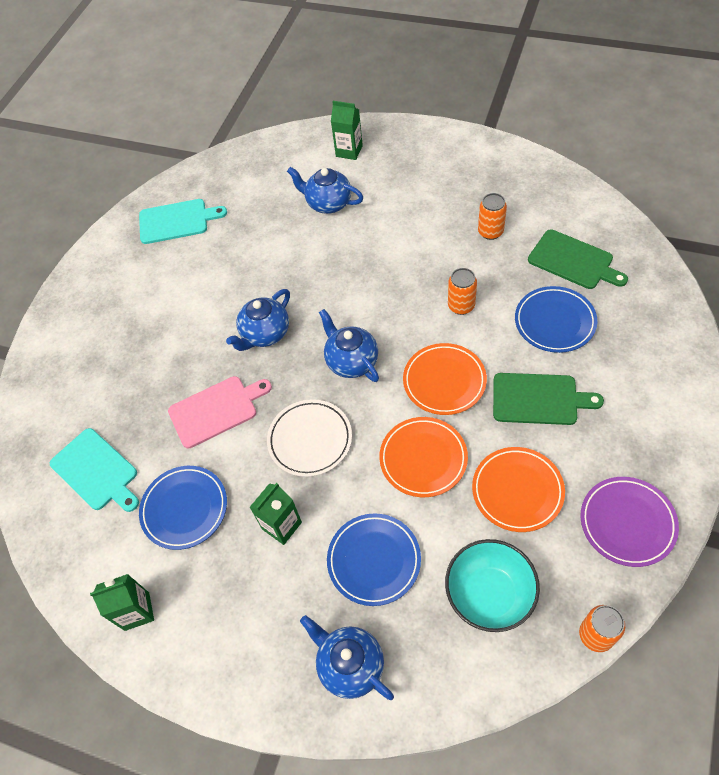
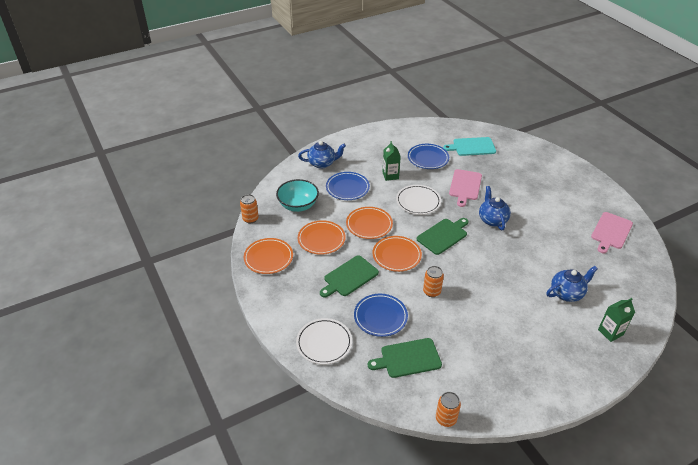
camera: 125 degrees right, 15 degrees down
(137, 611) = (401, 133): green carton -> none
(177, 221) = (611, 232): turquoise cutting board -> pink cutting board
(351, 361) = (443, 235): blue teapot -> green cutting board
(490, 232) = (469, 342): orange can -> orange can (446, 419)
(627, 523) = (268, 258): purple plate -> orange plate
(653, 340) = (324, 343): none -> white plate

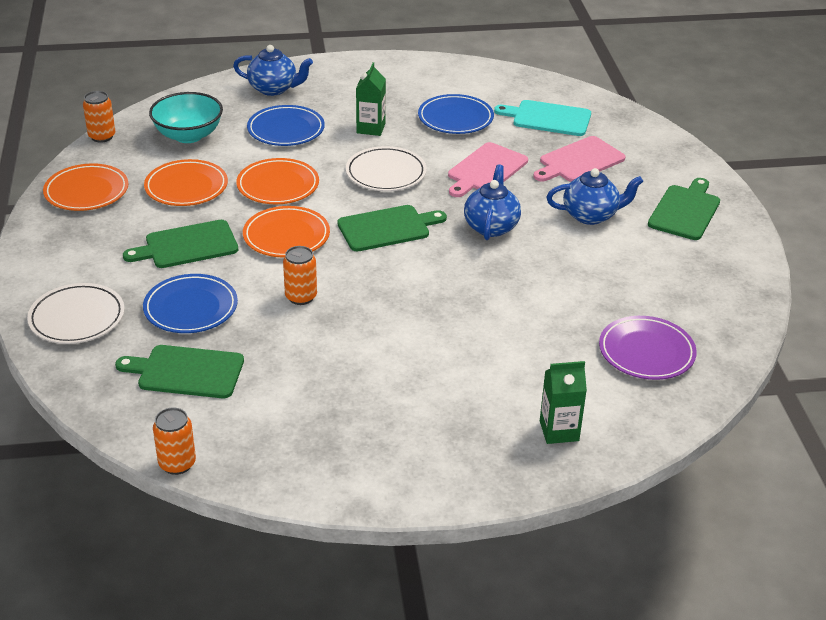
camera: 20 degrees right, 5 degrees down
(567, 293) = (530, 358): blue teapot -> blue teapot (591, 215)
(573, 185) = (685, 211): none -> green cutting board
(611, 232) = (694, 293): pink cutting board -> pink cutting board (579, 161)
(615, 273) = (646, 352): none -> purple plate

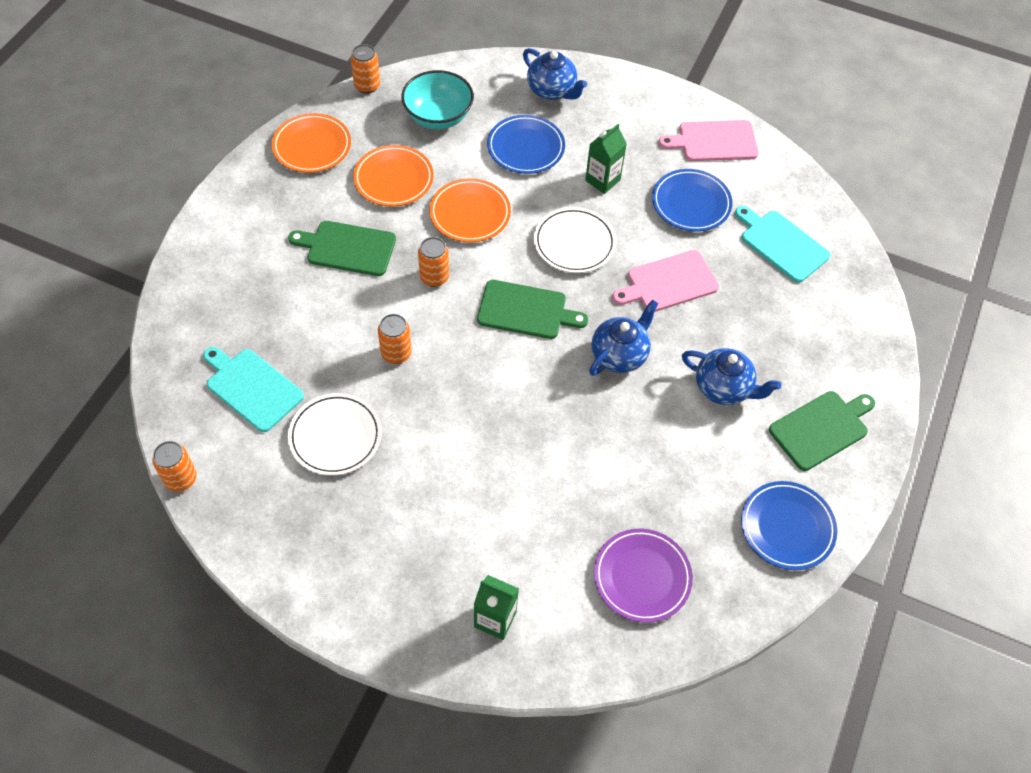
camera: 30 degrees right, 20 degrees up
(77, 318) = (212, 286): white plate -> white plate (335, 436)
(186, 372) = (252, 387): green cutting board -> turquoise cutting board
(191, 308) = (302, 320): blue plate -> blue plate (787, 527)
(286, 236) = (434, 277): orange plate -> orange can
(579, 161) = (767, 314): pink cutting board -> pink cutting board (714, 141)

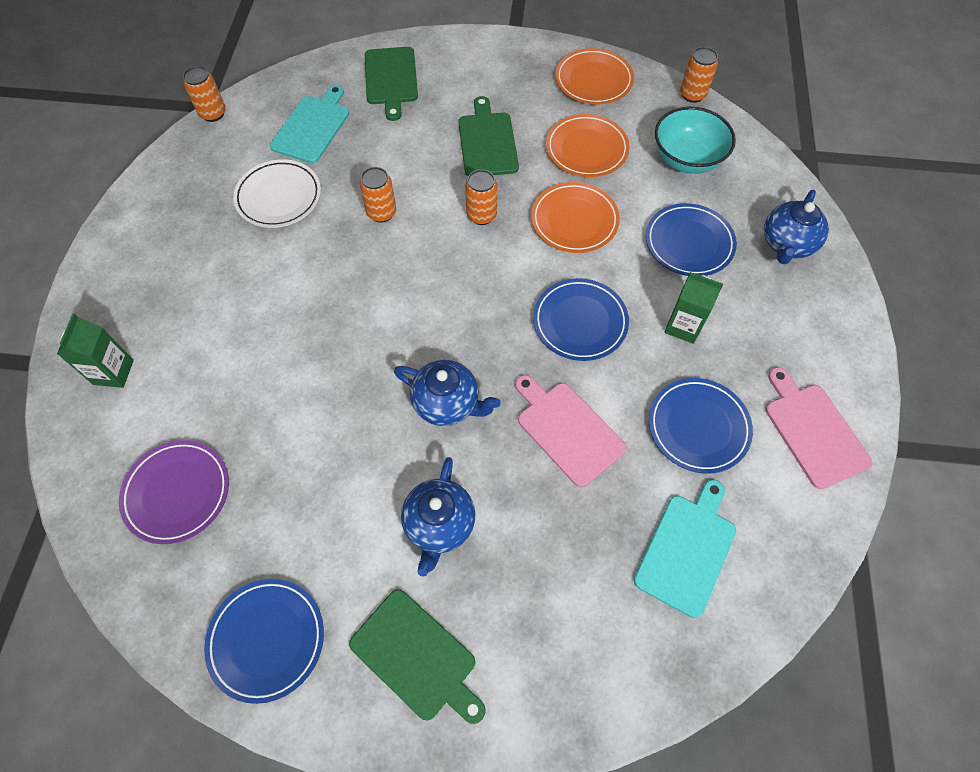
camera: 75 degrees right, 5 degrees up
(526, 311) = (472, 302): green cutting board -> green cutting board (391, 79)
(574, 243) = (580, 322): white plate -> blue plate

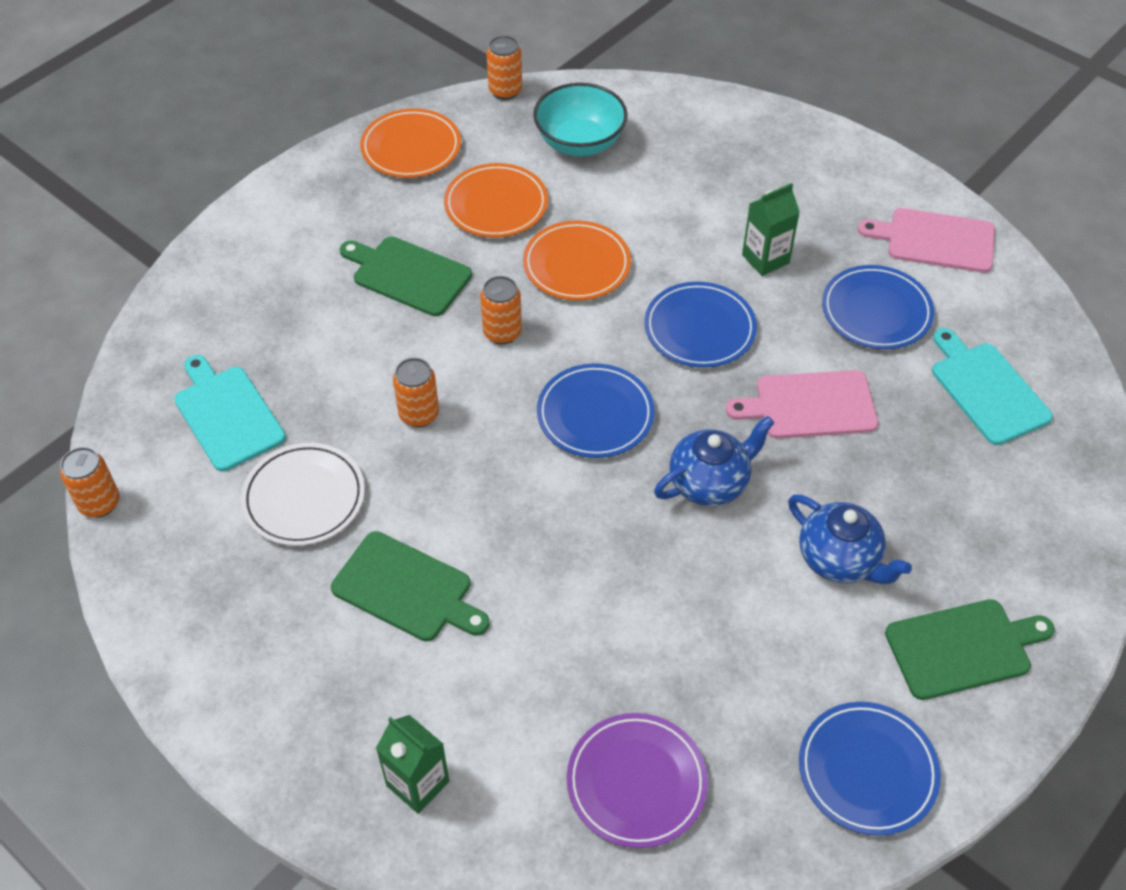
camera: 55 degrees left, 10 degrees down
(391, 79) = (229, 307): green cutting board -> green cutting board (407, 589)
(689, 243) = (678, 200): blue plate -> blue plate (595, 415)
(786, 244) = (737, 138): blue teapot -> none

